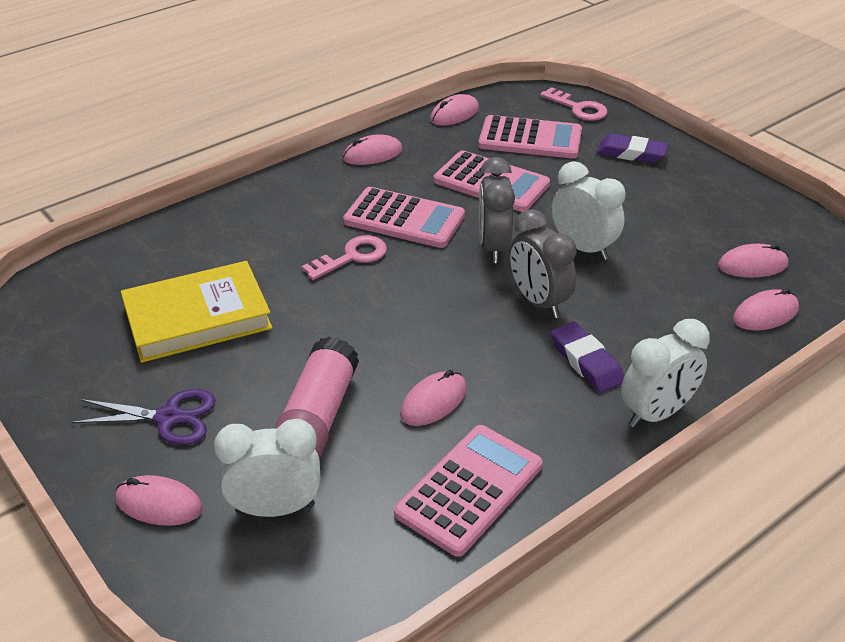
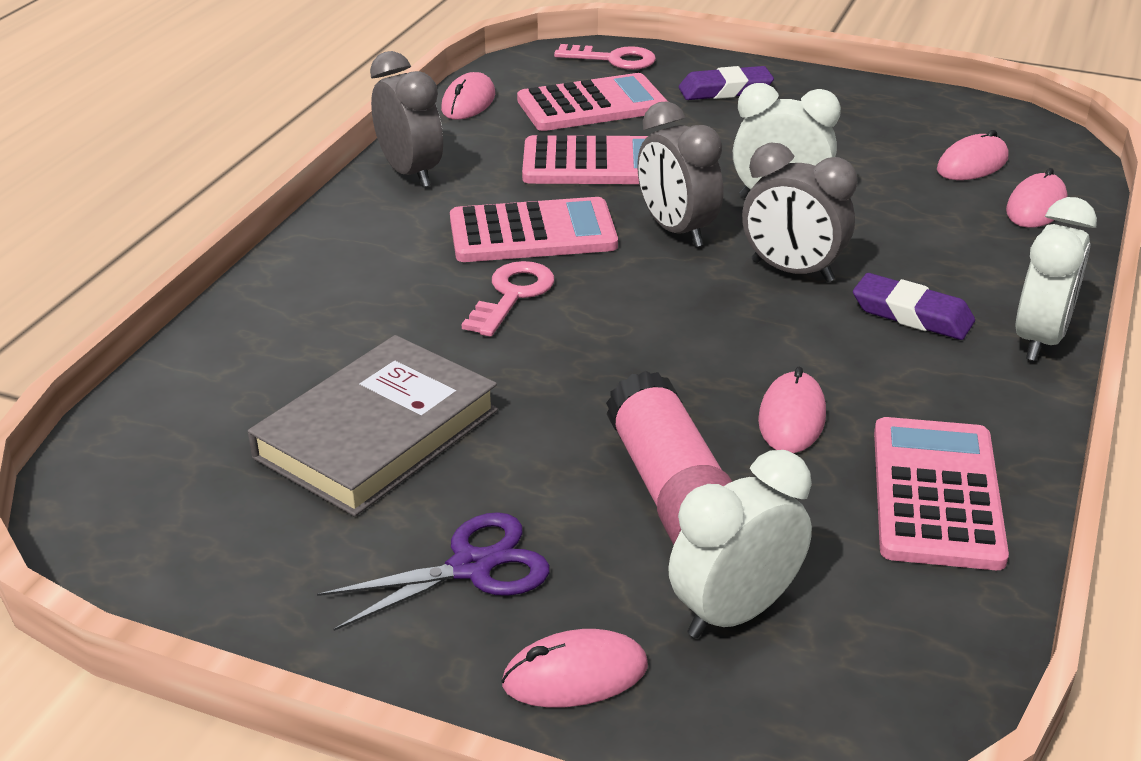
camera: 30 degrees left, 5 degrees down
(197, 317) = (377, 433): yellow book -> grey book
(372, 154) = (410, 173): pink mouse -> grey clock

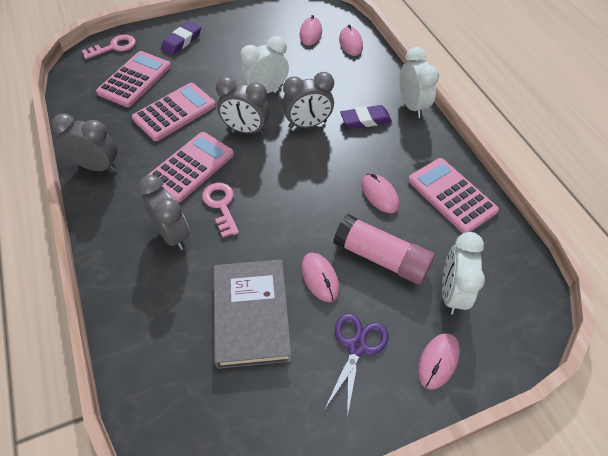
camera: 45 degrees left, 20 degrees up
(401, 290) = (172, 234): none -> grey clock
(468, 102) = (75, 108): pink mouse -> pink mouse (320, 278)

